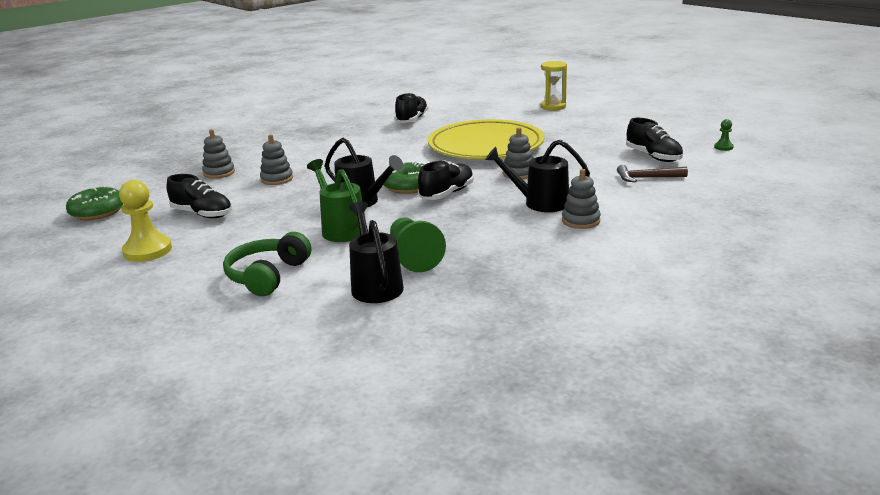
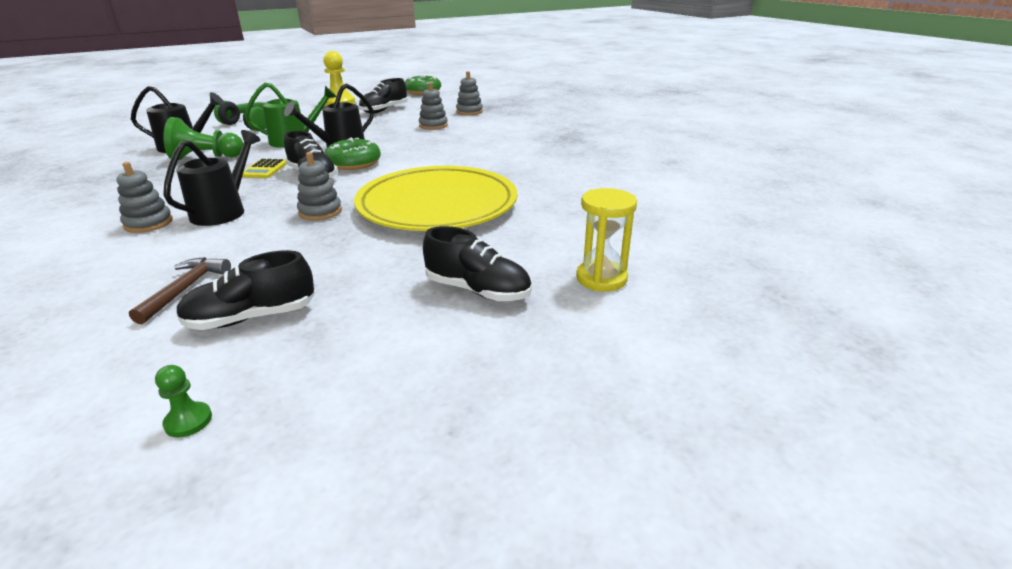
camera: 100 degrees right, 5 degrees up
(412, 120) = (582, 176): black shoe -> black shoe (477, 290)
(439, 217) = (265, 169): none -> yellow calculator

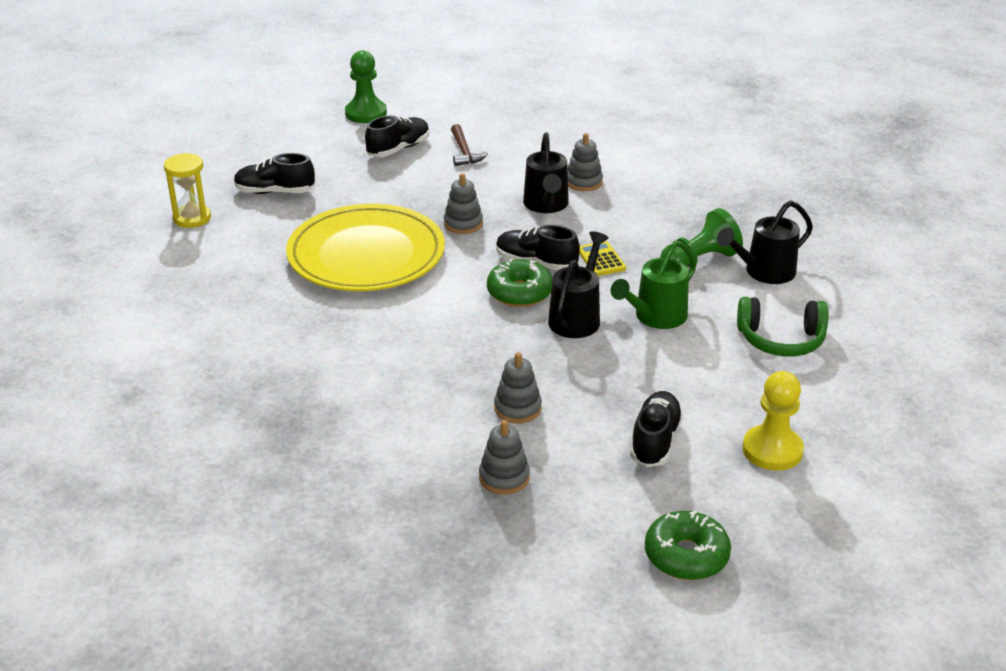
camera: 155 degrees right, 5 degrees up
(188, 421) = (366, 113): green pawn -> green pawn, size x2.10

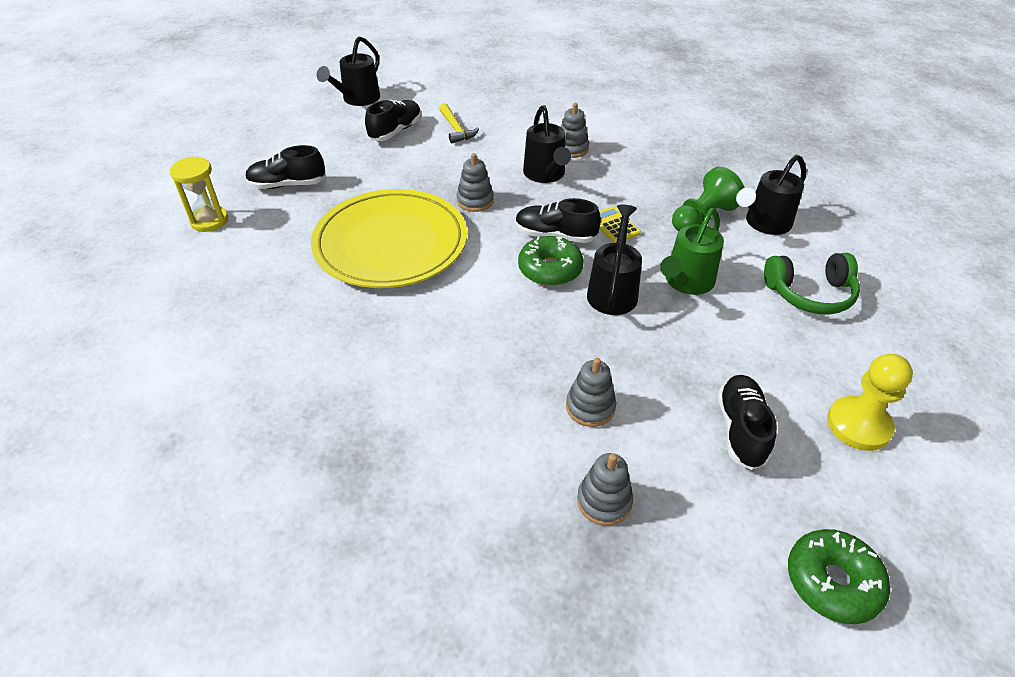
camera: 10 degrees left, 10 degrees up
(366, 113) = (357, 99): green pawn -> black watering can
(464, 152) = (456, 129): brown hammer -> yellow hammer

